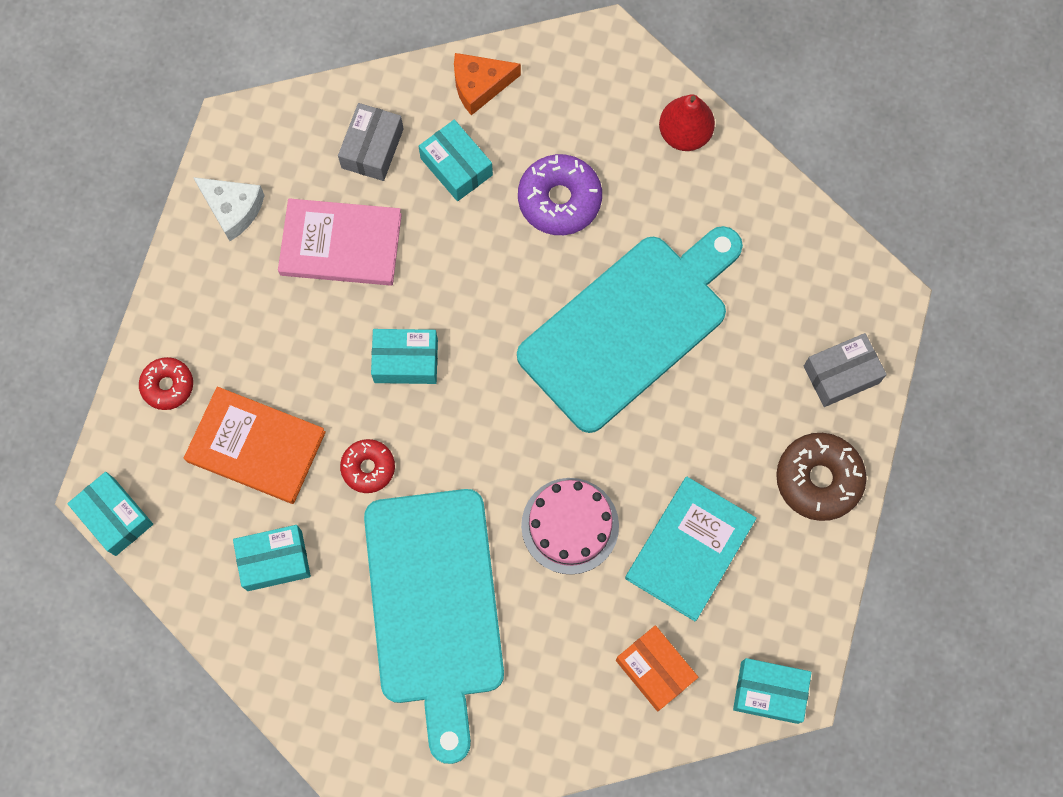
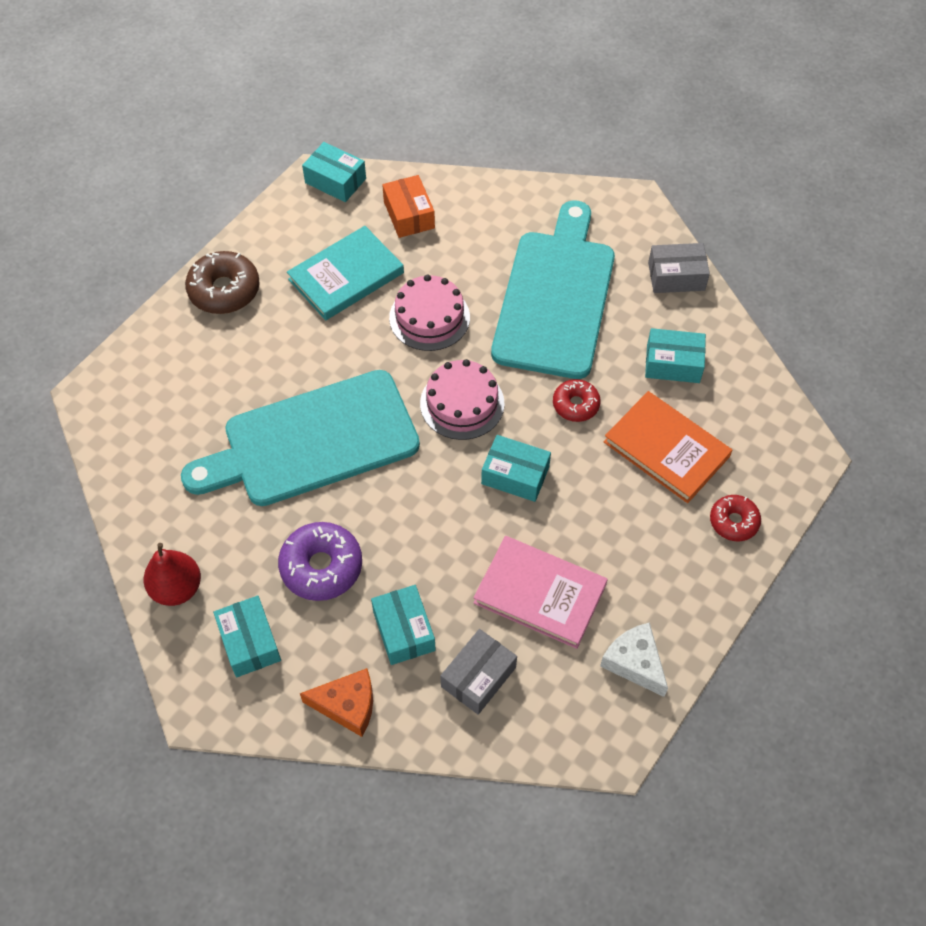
camera: 160 degrees left, 15 degrees down
(115, 517) = (800, 433): turquoise box -> turquoise box (249, 642)
(491, 426) = (462, 403): none -> pink cake
(841, 374) = (162, 353): grey box -> grey box (676, 276)

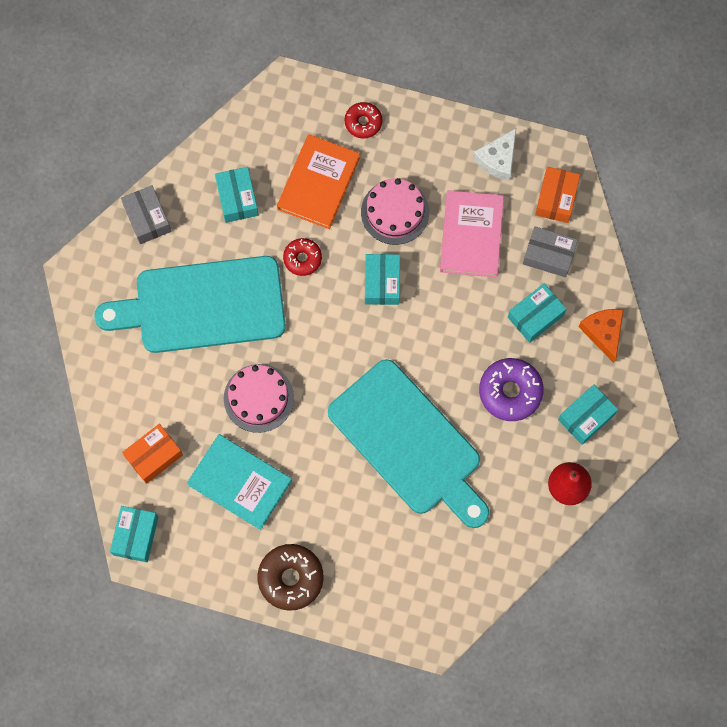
camera: 110 degrees left, 15 degrees up
(462, 403) = (332, 343): pink cake -> pink cake (395, 212)
(554, 716) = (556, 198): none -> orange box

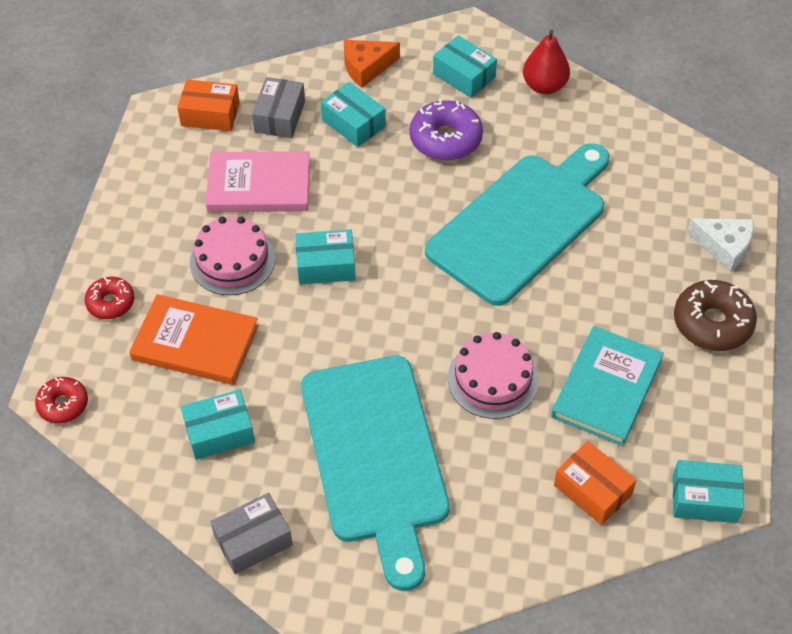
camera: 95 degrees left, 20 degrees down
(302, 259) = (300, 350): red donut -> red donut (63, 404)
(497, 159) = (162, 168): white cheese -> white cheese (724, 247)

